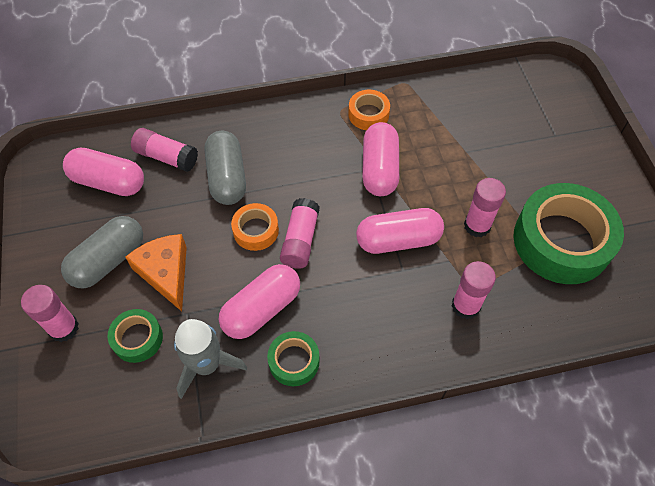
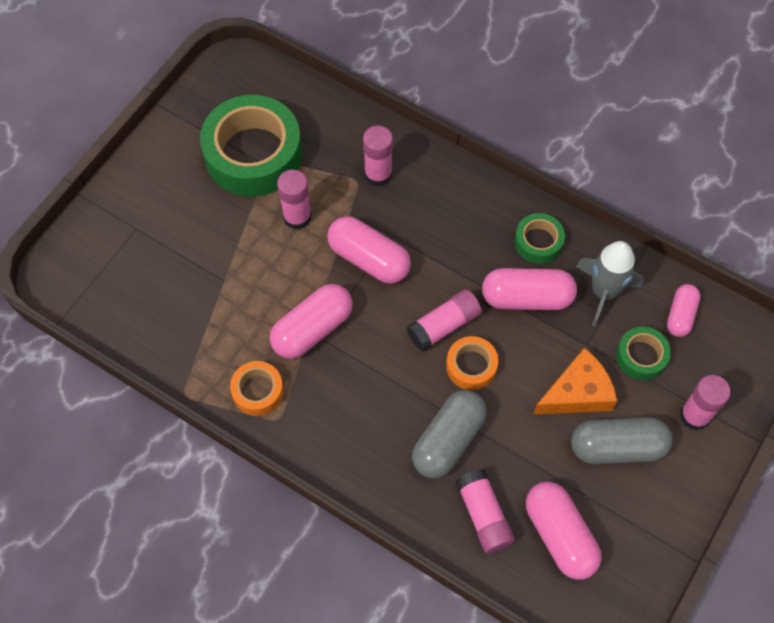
camera: 135 degrees left, 5 degrees up
(129, 400) = (680, 315): none -> pink capsule
(166, 273) = (577, 393): orange cheese -> orange cheese turned 135 degrees counterclockwise

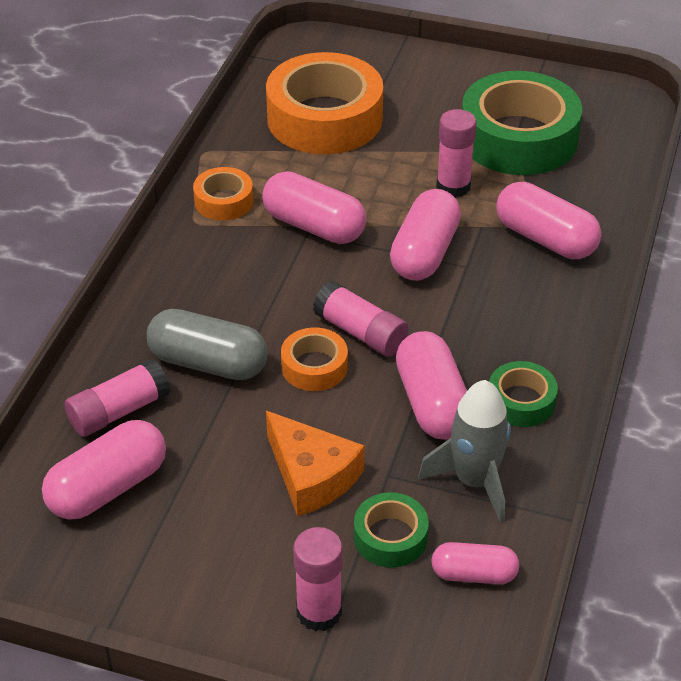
camera: 75 degrees right, 20 degrees down
(173, 288) = (324, 118): none -> orange tape
(378, 174) = (545, 239): pink glue stick -> pink capsule
(617, 447) = (245, 529): grey capsule -> none

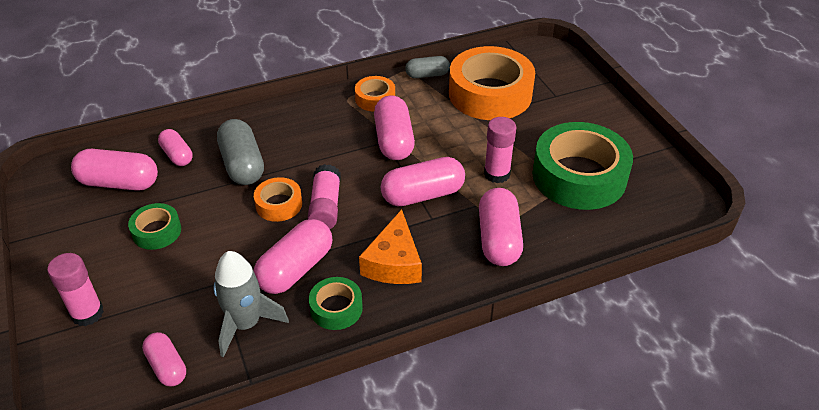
camera: 50 degrees right, 0 degrees up
(119, 411) = (177, 155): pink glue stick -> pink capsule
(233, 141) = (427, 75): none -> grey capsule
(311, 476) = (191, 251): orange cheese -> orange cheese (394, 262)
(390, 537) = (169, 311): green tape -> green tape (157, 231)

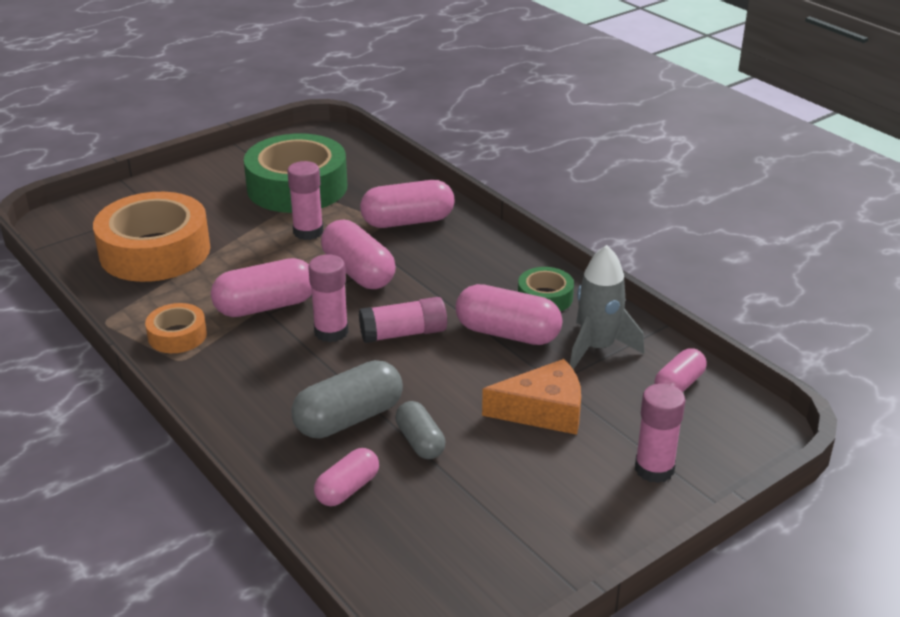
camera: 105 degrees left, 10 degrees down
(119, 183) = (426, 529): pink capsule -> none
(157, 231) = (502, 457): green tape -> none
(279, 204) = (413, 369): orange tape -> none
(346, 169) = (331, 332): none -> pink glue stick
(394, 262) = (467, 275): orange cheese -> orange cheese (543, 411)
(427, 75) = (115, 302): grey capsule -> grey capsule (420, 442)

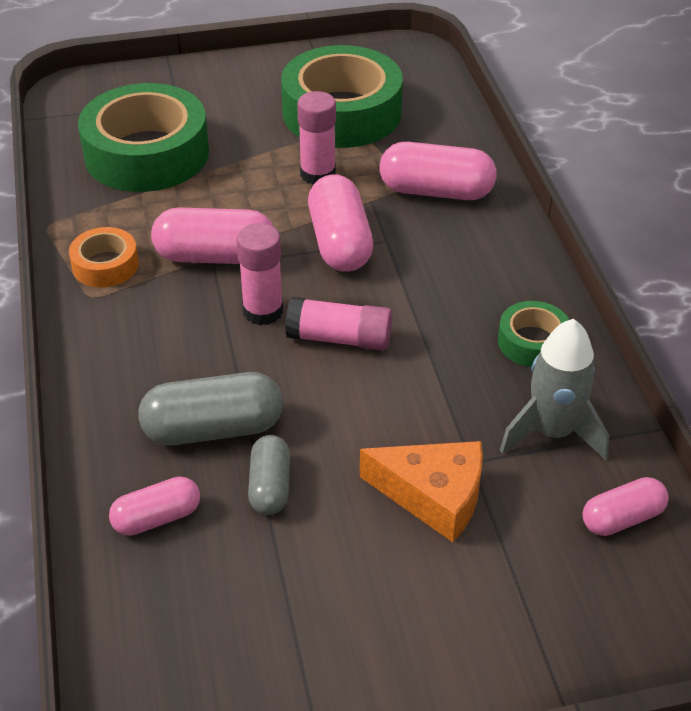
camera: 25 degrees right, 10 degrees up
(155, 251) = (147, 154): orange tape -> green tape
(507, 333) = (457, 377): pink capsule -> none
(654, 469) = (516, 625): pink glue stick -> none

